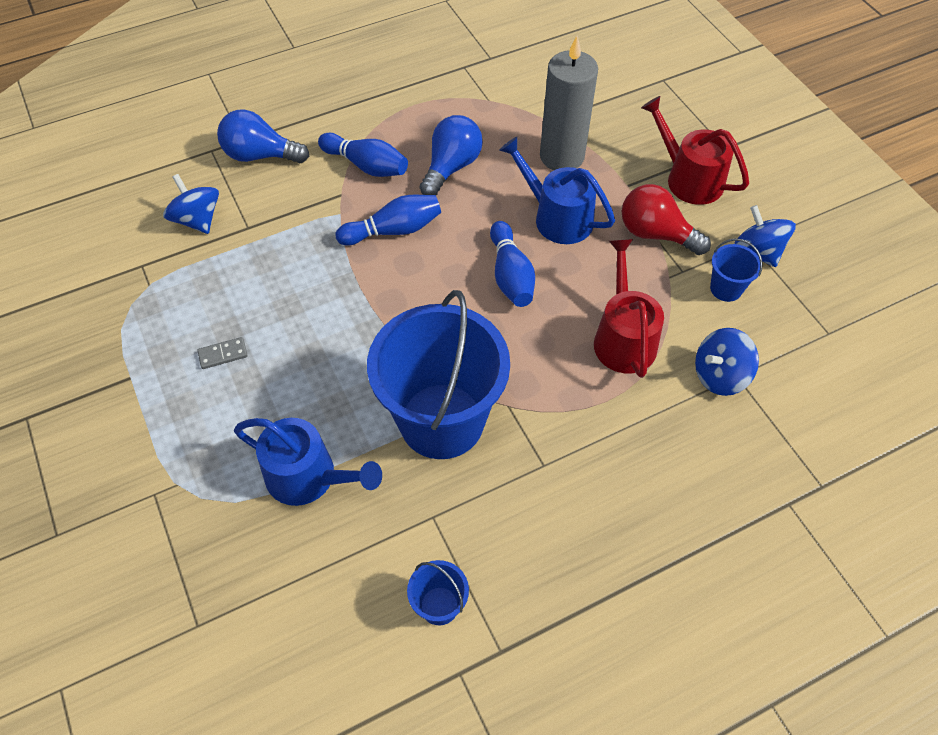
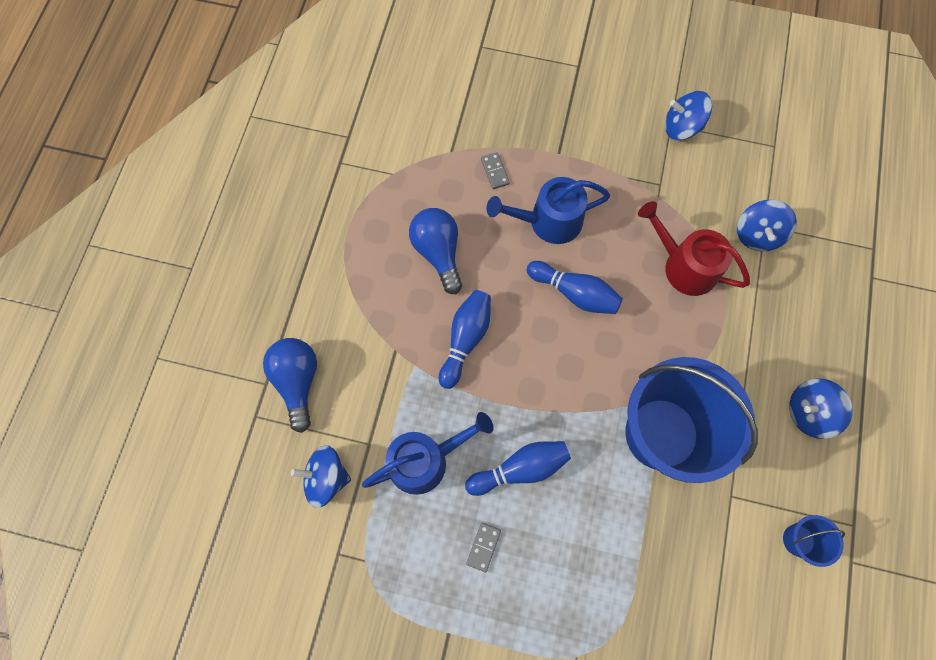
camera: 50 degrees left, 15 degrees up
(260, 155) = (298, 381): blue light bulb -> blue light bulb turned 120 degrees clockwise
(308, 477) = (640, 557): blue watering can -> blue watering can (425, 460)
(366, 166) = (382, 310): blue bowling pin -> blue bowling pin (520, 469)
(562, 156) = (494, 171): grey candle -> grey domino
(581, 533) = (808, 412): none -> blue spinning top
(656, 234) = (616, 173): red light bulb -> none
(689, 179) = (587, 111): red watering can -> none
(726, 289) = (695, 172): blue bucket -> none

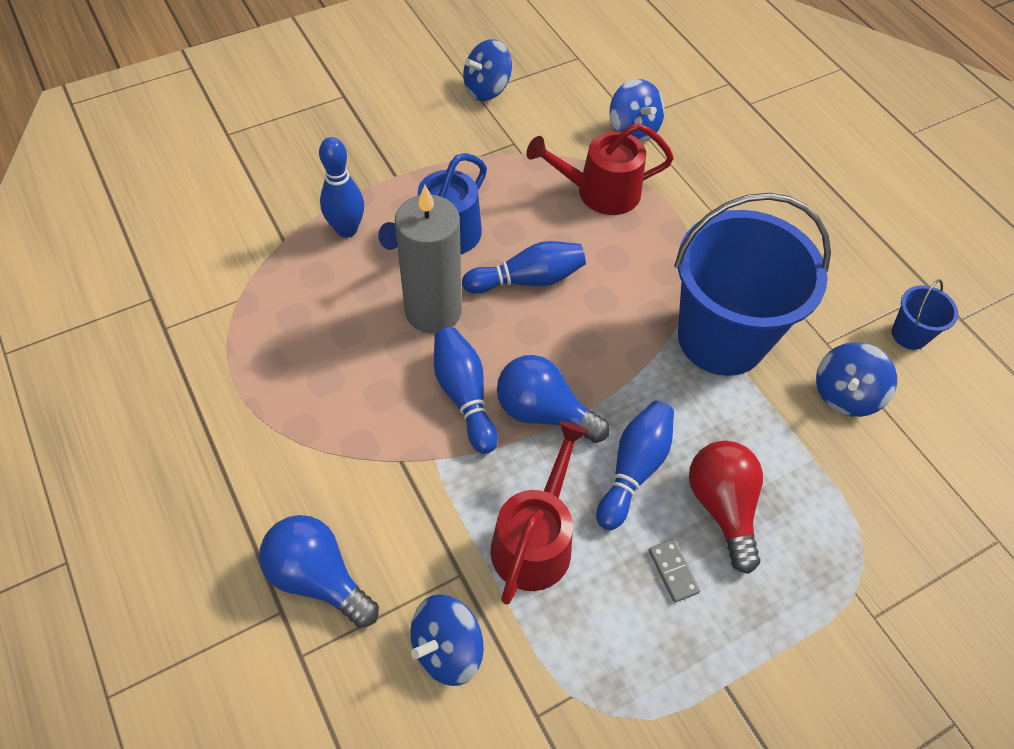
camera: 45 degrees left, 15 degrees down
(425, 460) = (535, 540): blue watering can -> red watering can
(438, 253) = (358, 338): blue light bulb -> blue light bulb (543, 412)
(494, 171) = (347, 229): grey domino -> blue bowling pin
(497, 269) = (433, 311): none -> grey candle
(550, 537) = (722, 507): none -> red light bulb
(808, 412) = (811, 232): blue spinning top -> blue spinning top (845, 394)

